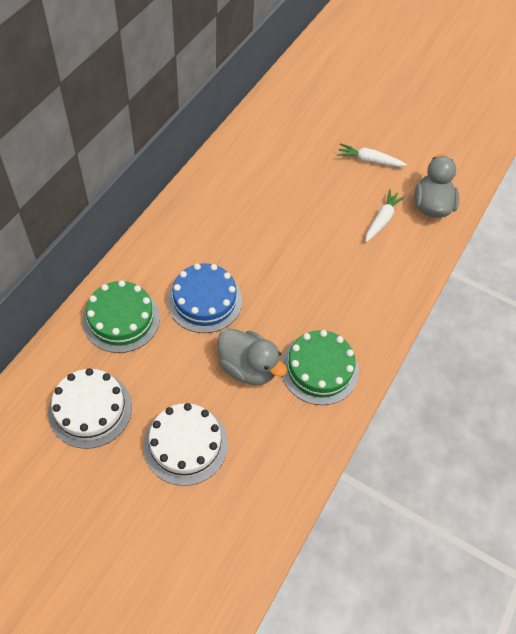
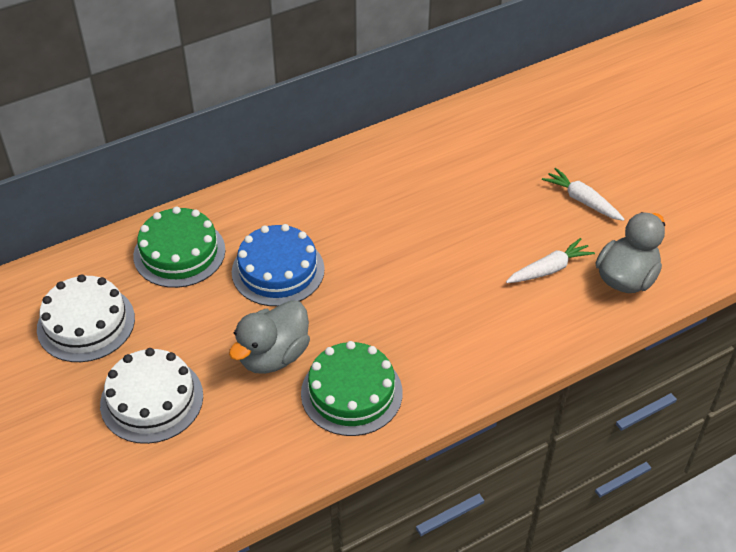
camera: 35 degrees right, 10 degrees down
(248, 367) = (273, 356): grey duck -> grey duck turned 60 degrees clockwise

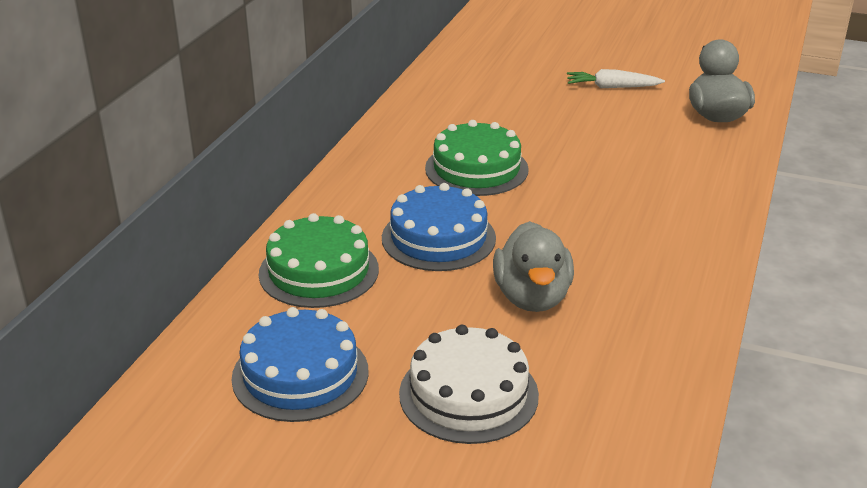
camera: 40 degrees left, 15 degrees down
(86, 323) = (300, 374): white cake -> blue cake
(351, 392) = (640, 285): green cake -> green cake (476, 169)
(549, 269) = (656, 135): white carrot -> none

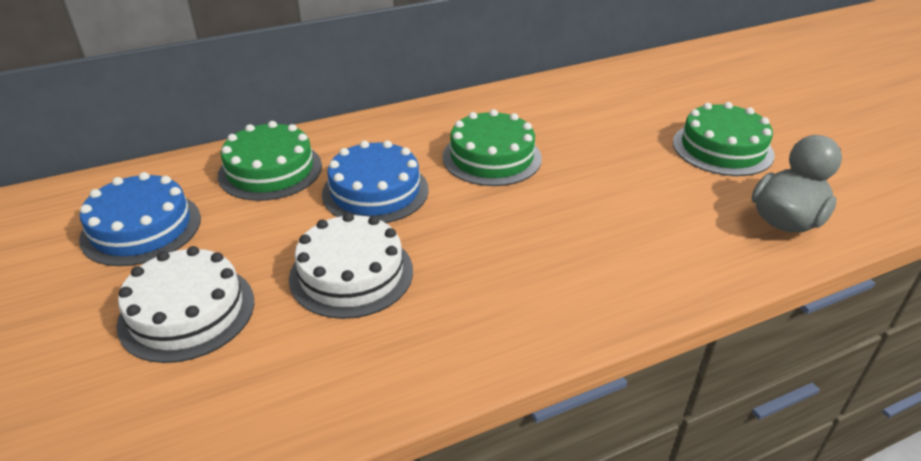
camera: 45 degrees right, 5 degrees up
(532, 297) = (351, 274): grey duck -> white cake
(612, 87) = (722, 148): white carrot -> green cake

